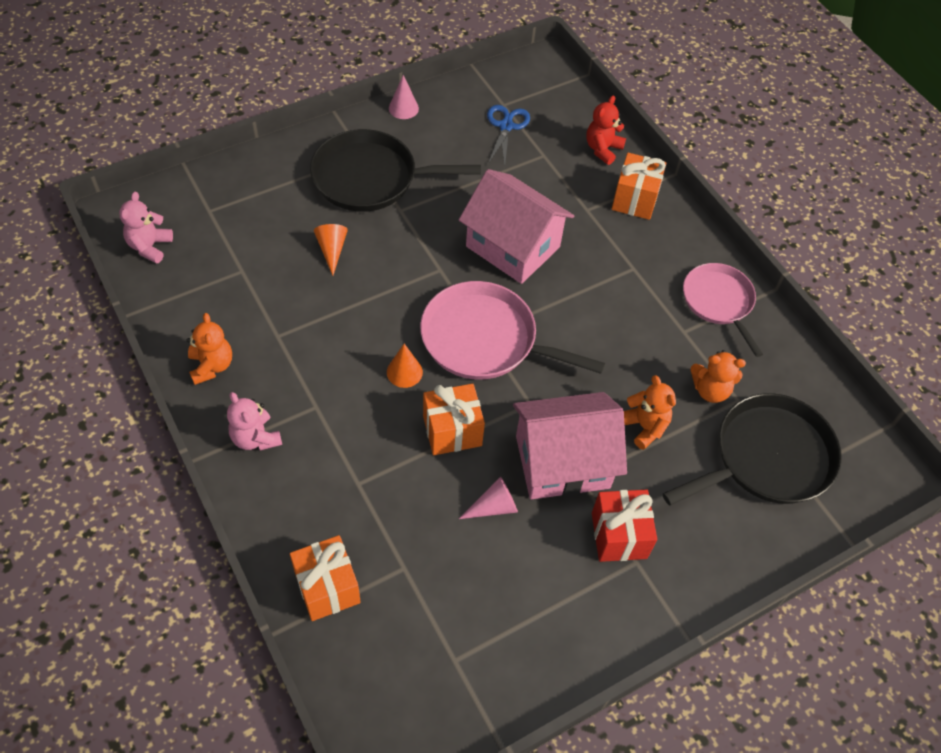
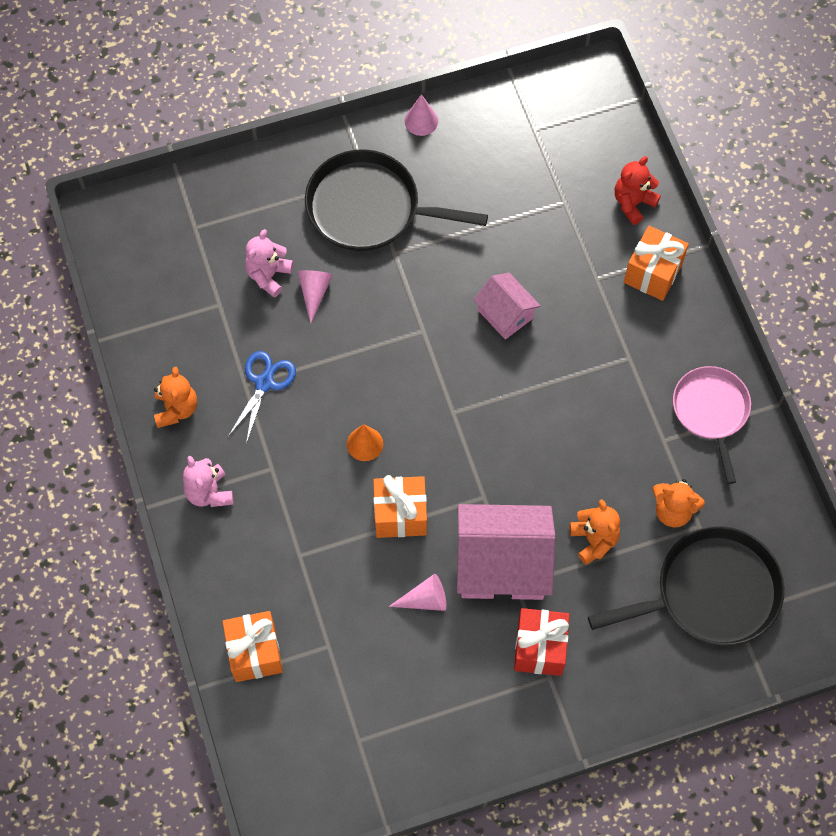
camera: 15 degrees right, 10 degrees up
(150, 246) = (130, 263): pink teddy bear -> pink teddy bear (268, 275)
(332, 250) = (314, 292): orange cone -> pink cone
(484, 339) = (453, 419): pink pan -> none
(506, 126) = (531, 159): blue scissors -> blue scissors (264, 383)
(513, 246) = (505, 314): pink house -> pink house, size x0.55

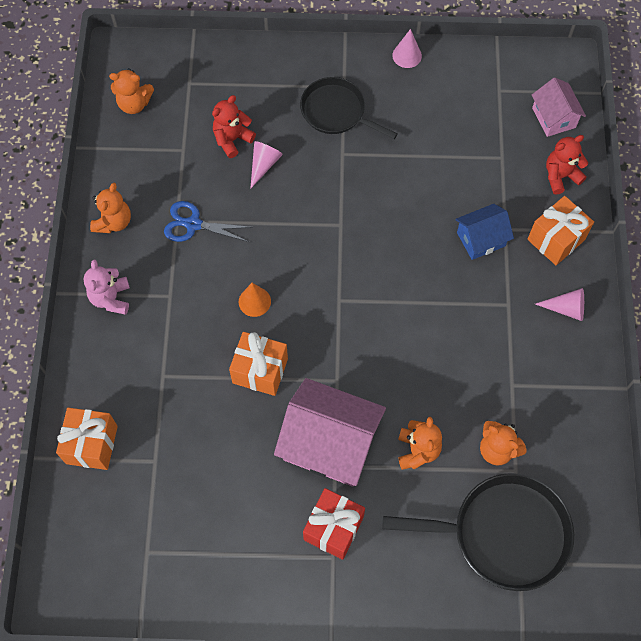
camera: 20 degrees right, 0 degrees up
(143, 270) = (134, 104): none -> orange teddy bear
(264, 383) = (193, 224): blue scissors -> blue scissors turned 120 degrees counterclockwise
(268, 275) = (232, 139): pink teddy bear -> red teddy bear
(369, 208) = (336, 111): black pan -> black pan, size x0.66
(425, 599) = (252, 450): pink cone -> pink cone (566, 308)
(505, 314) = (415, 233): pink house -> pink house (554, 117)
(576, 298) = (481, 239): none -> blue house
(711, 411) = (563, 374): pink pan -> none

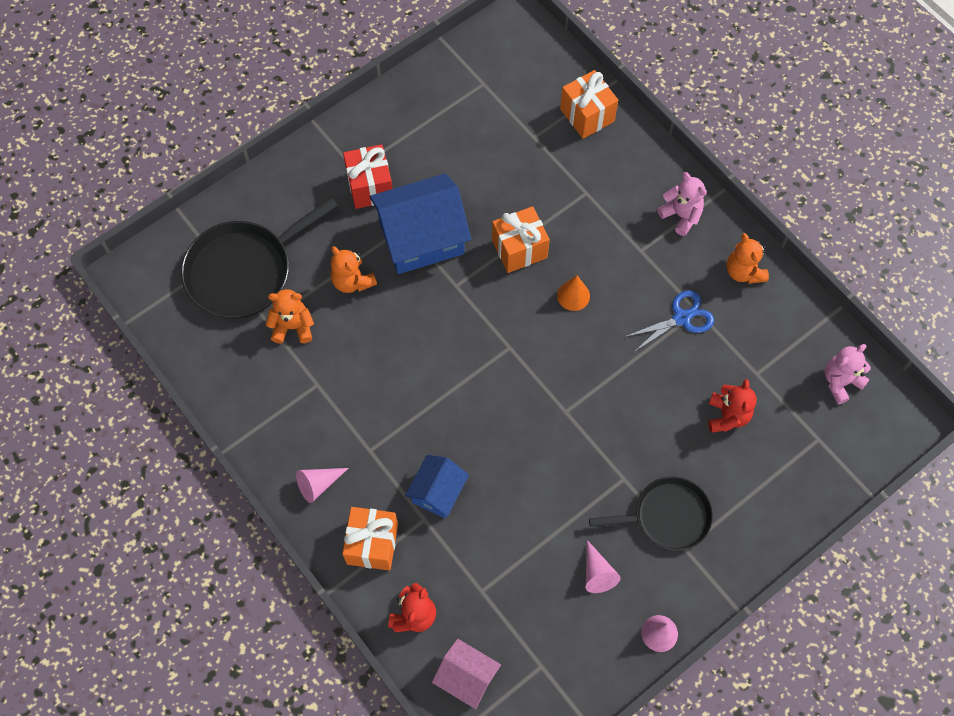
camera: 140 degrees right, 0 degrees up
(134, 104) = (840, 382): orange teddy bear -> pink teddy bear
(264, 164) = (678, 414): pink cone -> pink cone (597, 573)
(329, 443) = (421, 238): pink house -> blue house

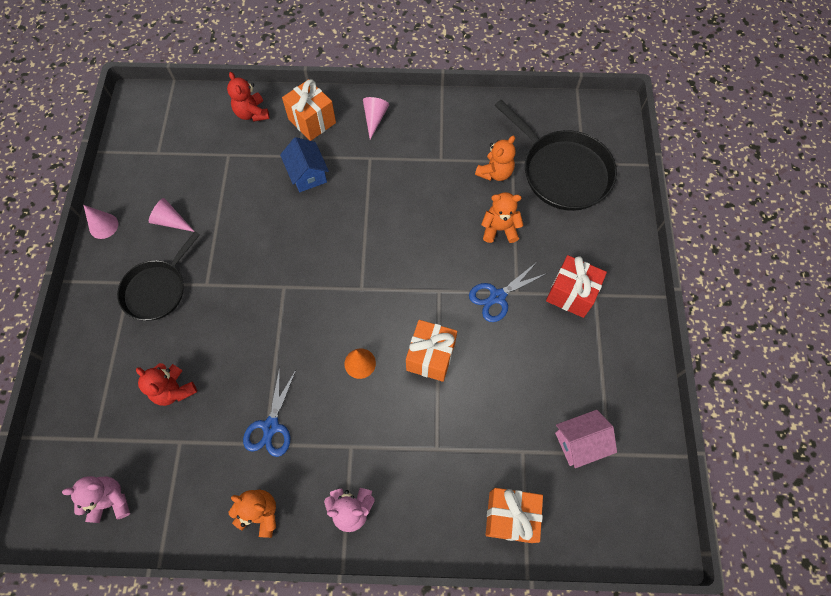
camera: 130 degrees right, 0 degrees up
(244, 271) = (562, 172): black pan -> black pan turned 135 degrees clockwise
(421, 238) = (497, 296): blue house -> blue scissors
(466, 677) = (193, 114): pink house -> pink house (580, 442)
(840, 382) = (110, 501): pink teddy bear -> pink teddy bear turned 105 degrees counterclockwise

